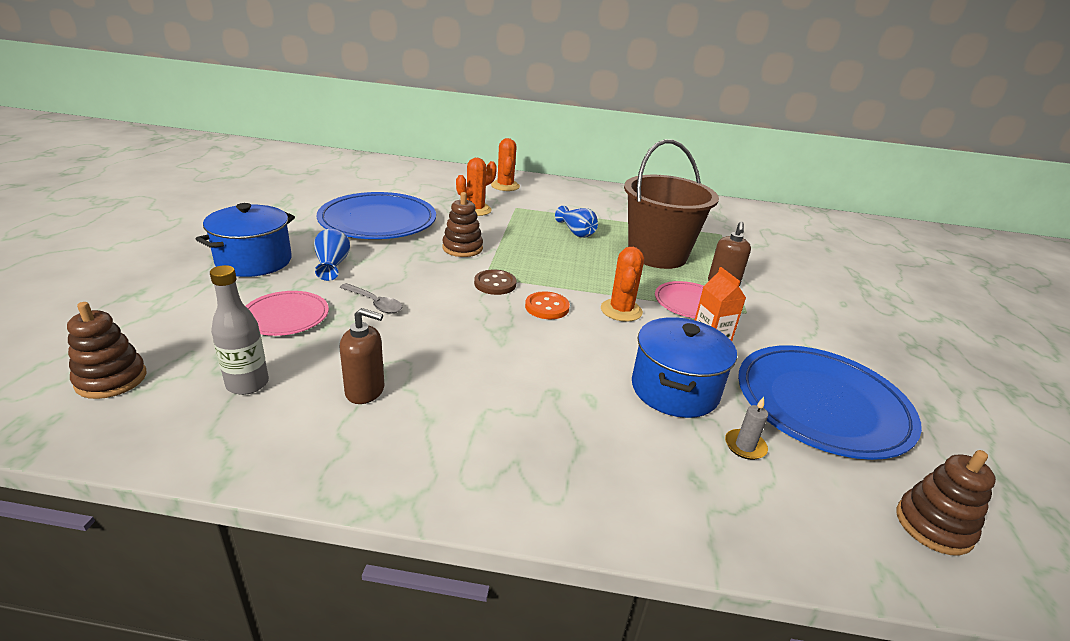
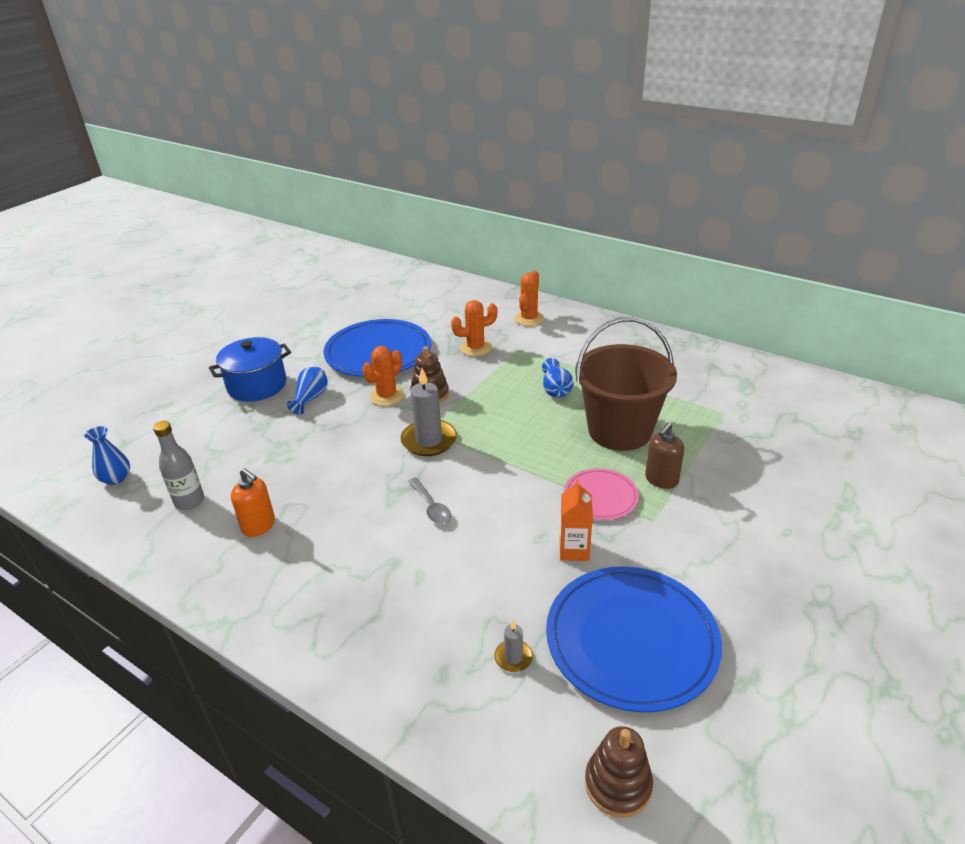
camera: 30 degrees right, 5 degrees up
(111, 379) = (116, 478): brown stacking toy -> blue vase
(285, 316) = (247, 445): pink plate -> none
(365, 391) = (259, 526): brown soap dispenser -> orange soap dispenser
(375, 303) = (317, 444): grey spoon -> grey spoon (431, 506)
(495, 284) = (429, 440): brown button -> grey candle
(547, 307) = (455, 475): orange button -> none
(621, 310) = (522, 492): orange cactus -> orange cactus (387, 396)
(675, 389) = (500, 586): blue pot -> none

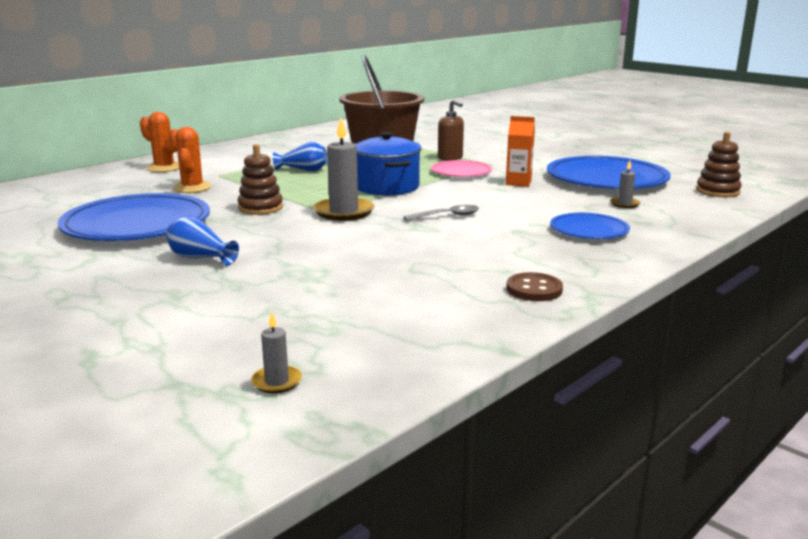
camera: 80 degrees left, 15 degrees down
(116, 478) = (276, 382): blue vase -> grey candle
(189, 501) = (372, 322): grey bottle -> none
(241, 583) = (534, 289): none -> brown button
(257, 385) = (123, 288): blue pot -> blue pot (387, 187)
(259, 526) = (442, 283): orange soap dispenser -> none
(387, 396) = (242, 224): orange cactus -> none
(405, 621) = (589, 230): none -> blue plate

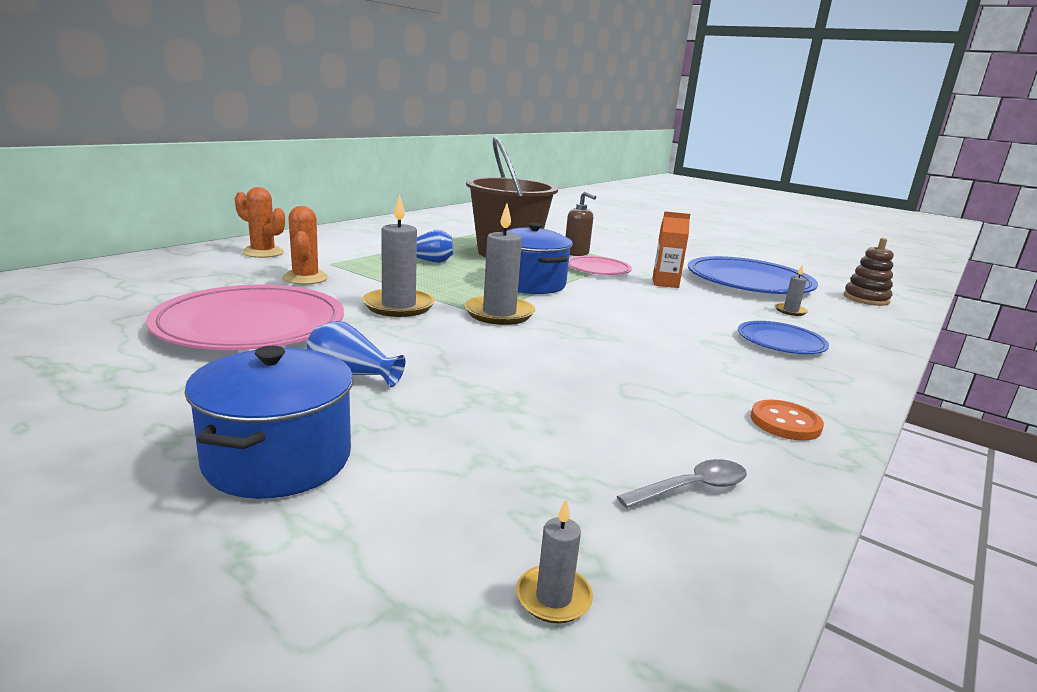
camera: 10 degrees left, 0 degrees up
(129, 308) = (278, 459): none -> blue pot
(137, 224) = (251, 325): blue plate -> pink plate
(260, 208) = (398, 306): brown stacking toy -> grey candle
(447, 216) = (618, 321): grey spoon -> grey spoon (692, 488)
(534, 289) = (785, 423): brown button -> orange button

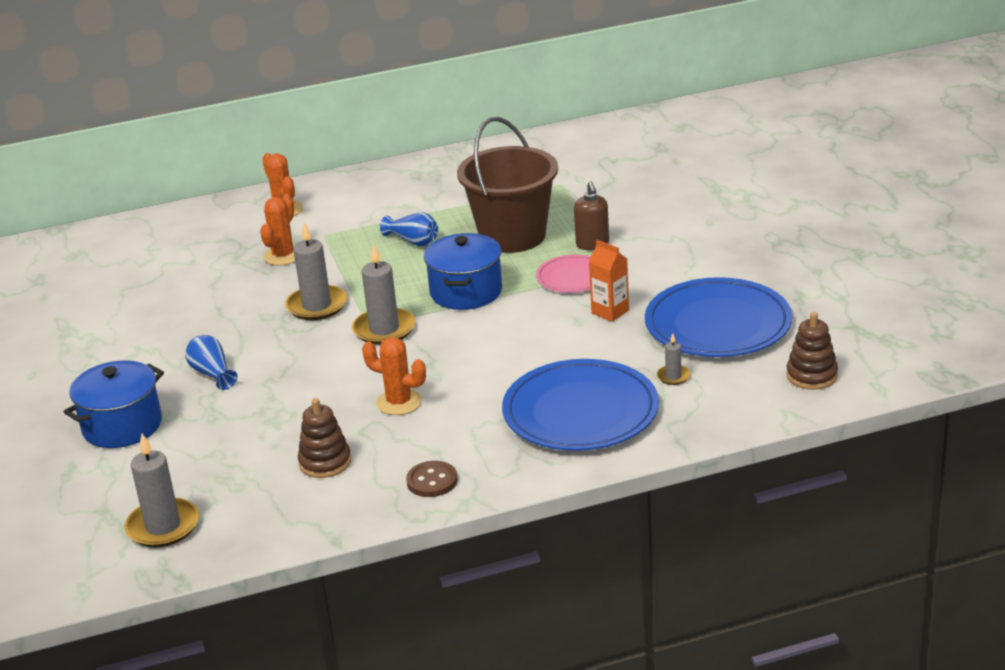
camera: 40 degrees right, 10 degrees up
(251, 325) = (196, 311): pink plate -> none
(553, 597) = (163, 526): grey candle -> grey candle, size x2.02
(617, 363) = (399, 402): none -> orange cactus
(642, 433) = (325, 462): none -> brown stacking toy
(692, 488) = (298, 502): grey spoon -> none
(781, 342) = (580, 411): blue plate -> blue plate, size x1.89
(785, 423) = (432, 481): orange button -> brown button

